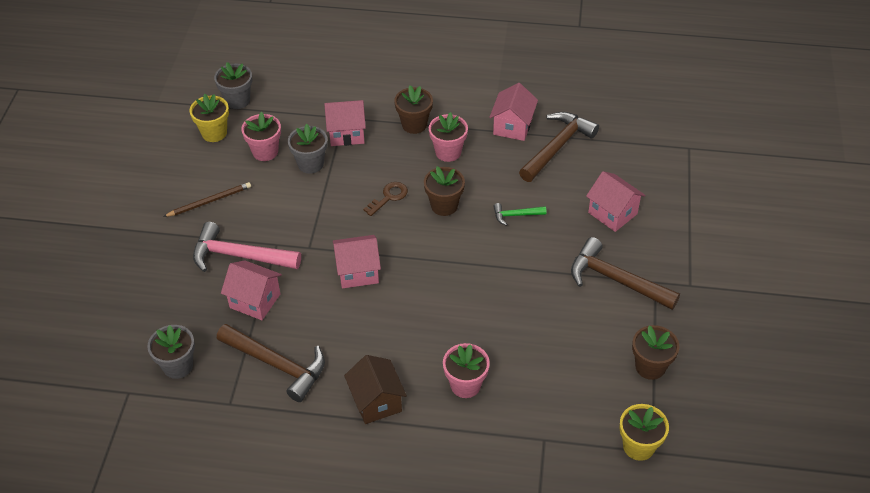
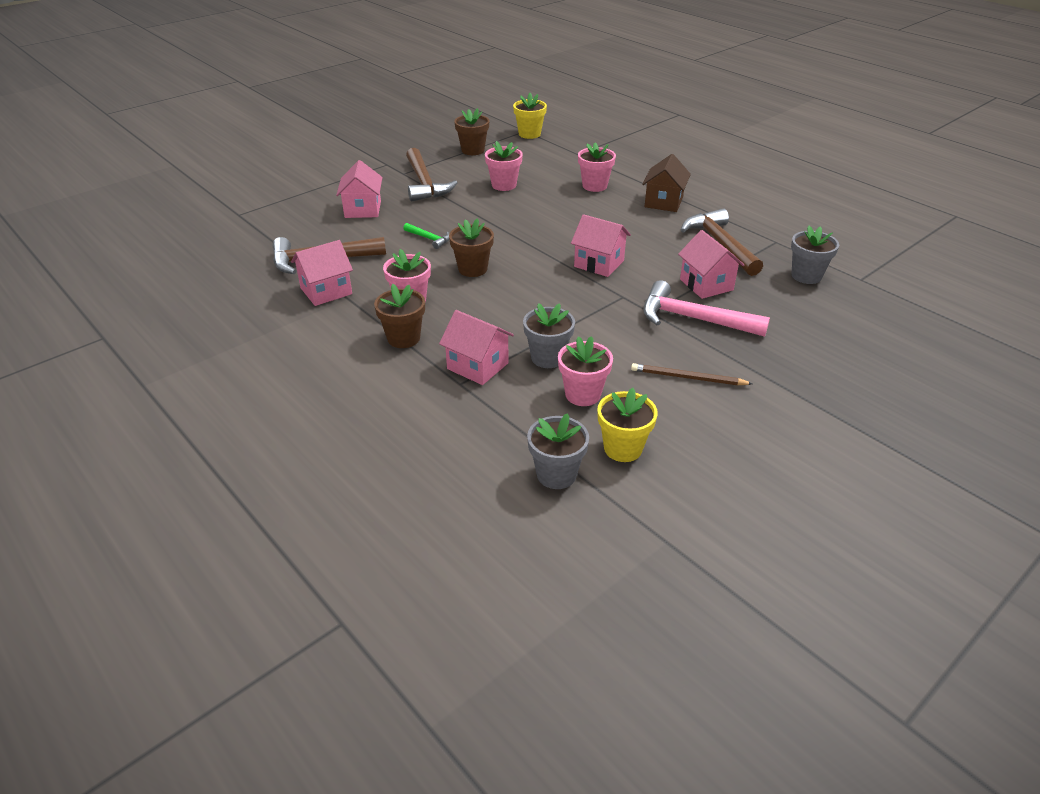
camera: 140 degrees left, 10 degrees down
(240, 256) = (694, 319): pink hammer -> pink hammer turned 150 degrees clockwise
(389, 197) = (509, 296): brown key -> none
(547, 326) = (504, 185): none -> pink flower pot

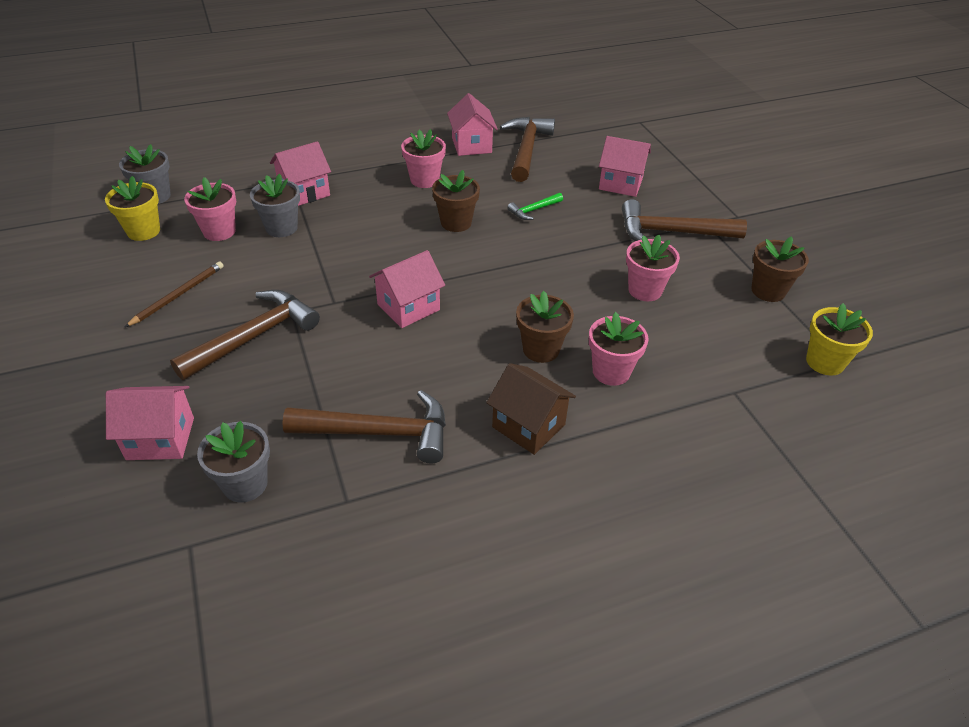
camera: 110 degrees right, 5 degrees up
(403, 338) = (372, 168): brown flower pot -> brown flower pot (541, 349)
(694, 319) = (253, 337): pink hammer -> brown hammer
(706, 284) = (304, 375): pink house -> pink house (160, 438)

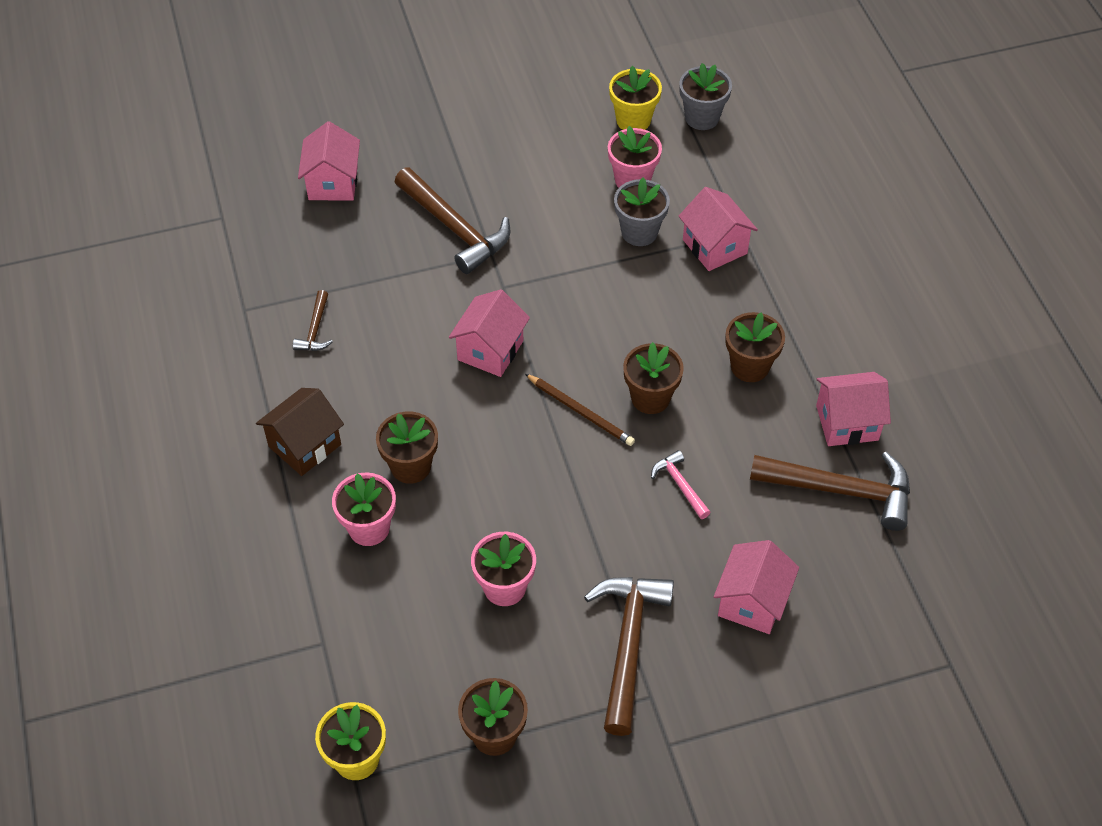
camera: 95 degrees right, 10 degrees up
(178, 295) = (523, 164): brown pencil -> brown pencil (580, 412)
(245, 484) = (274, 243): grey flower pot -> none
(379, 432) = (315, 329): brown hammer -> brown hammer, size x0.49
(408, 307) = (490, 350): pink house -> pink house turned 60 degrees clockwise
(424, 180) = (749, 366): pink flower pot -> brown flower pot
(534, 210) = (680, 485): green hammer -> pink hammer

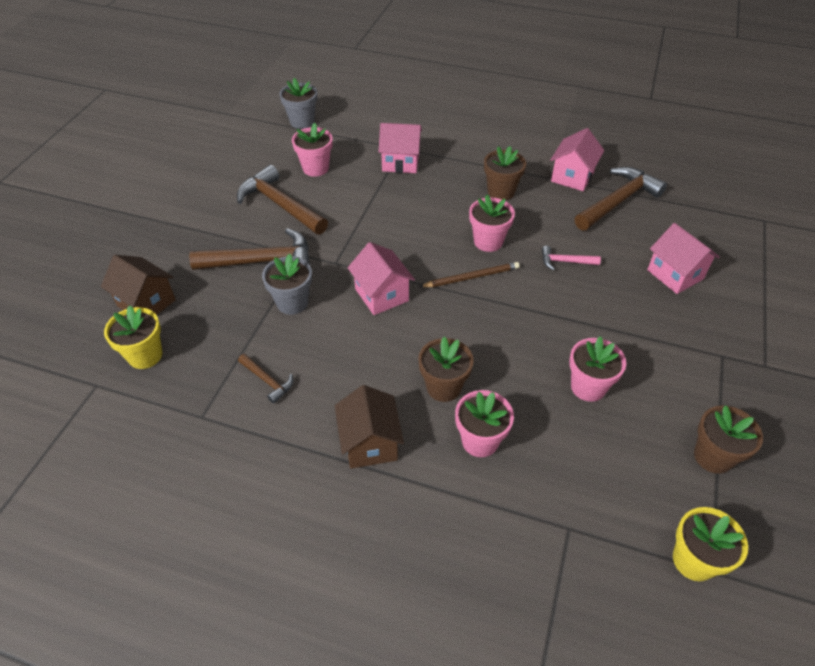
camera: 55 degrees left, 5 degrees down
(333, 183) = (146, 303): pink house -> brown house
(628, 645) = (675, 347): brown hammer -> brown hammer (280, 205)
(633, 120) = (271, 146): yellow flower pot -> yellow flower pot (145, 355)
(639, 232) = (357, 185): grey flower pot -> grey flower pot (292, 303)
(650, 398) = (488, 241): brown flower pot -> pink flower pot

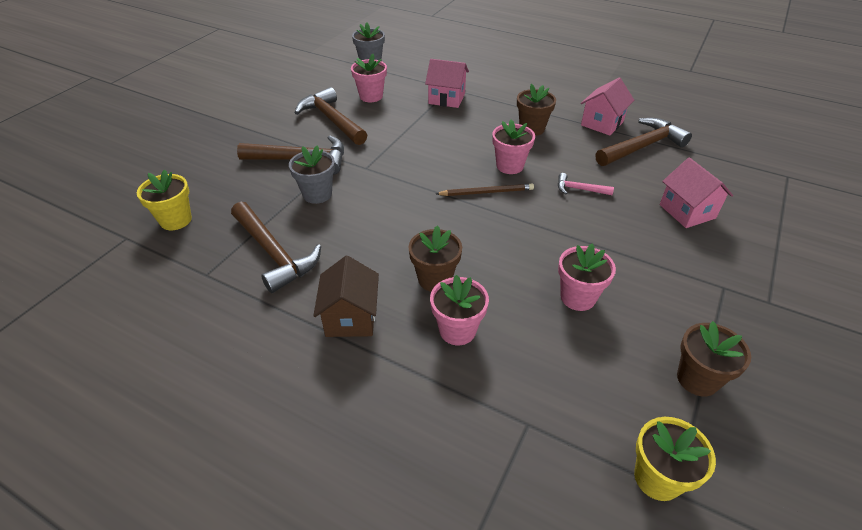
camera: 10 degrees right, 5 degrees down
(146, 303) = (192, 180): brown house -> none
(267, 381) = (274, 253): brown hammer -> brown hammer, size x2.04
(381, 295) = (399, 197): pink house -> none

